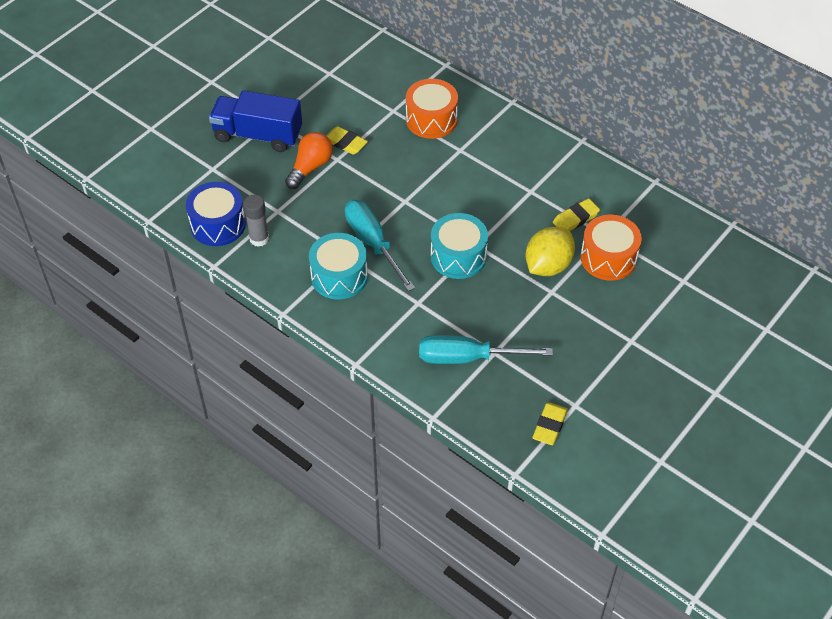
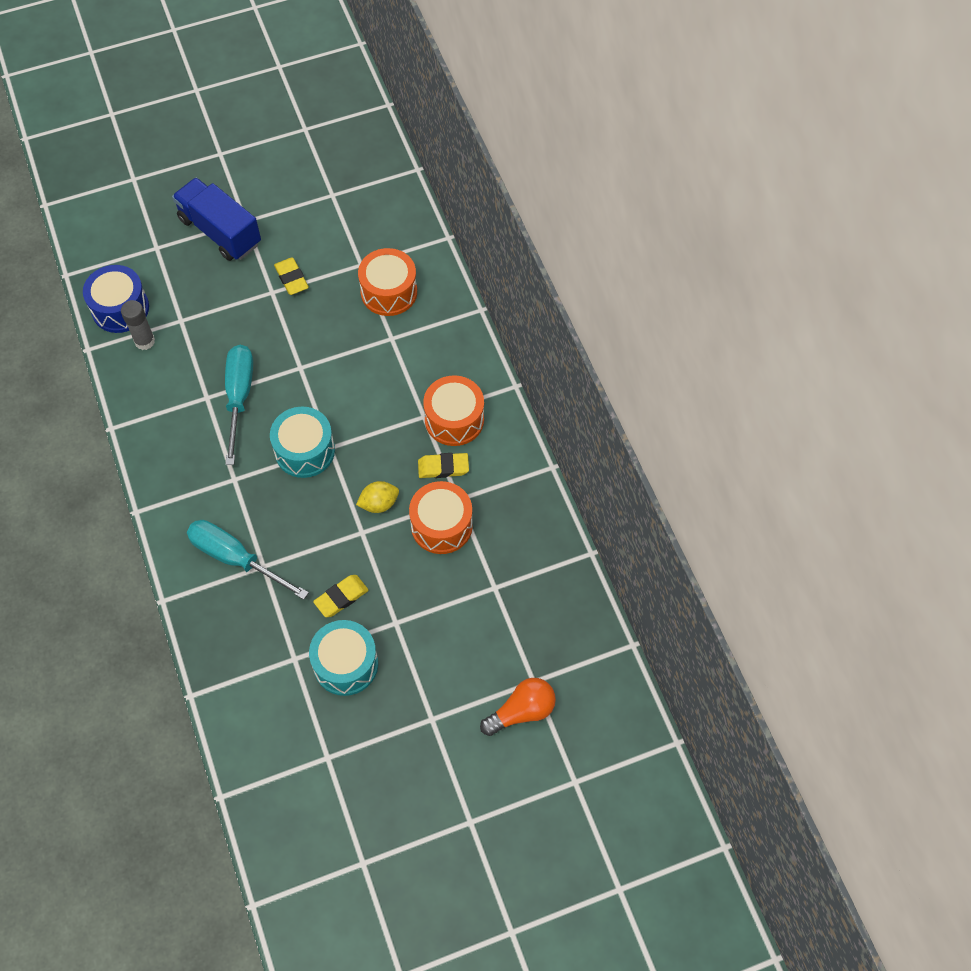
camera: 30 degrees right, 10 degrees up
(310, 167) = (241, 289): orange light bulb -> orange light bulb (521, 711)
(339, 276) = (185, 416): turquoise drum -> turquoise drum (345, 664)
(548, 266) = (379, 503): yellow lemon -> yellow lemon, size x0.62
(549, 426) = (256, 666): yellow eraser -> yellow eraser (341, 597)
(556, 183) = (454, 419): none -> orange drum

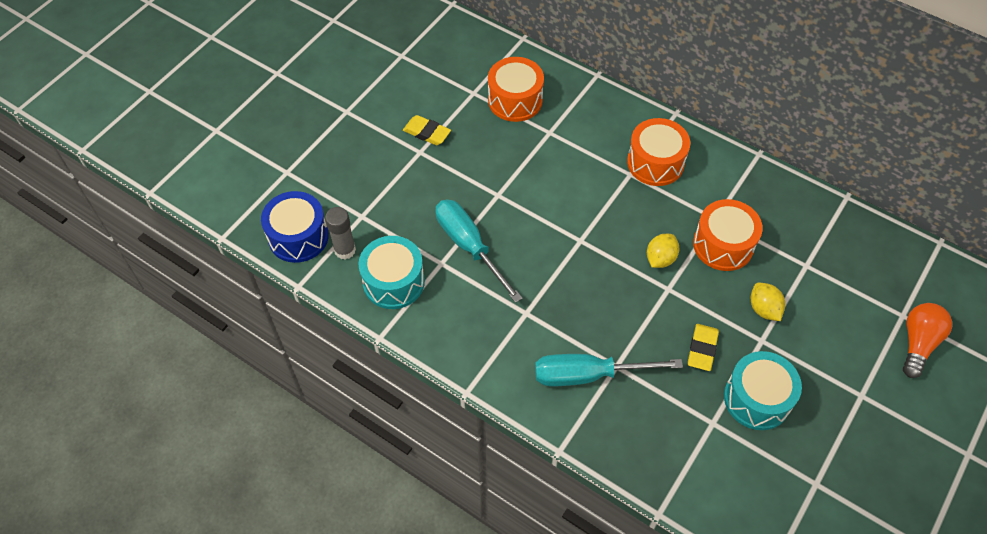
camera: 35 degrees left, 5 degrees down
(220, 231) = (332, 130): blue truck -> none
(304, 450) = (563, 255): turquoise drum -> turquoise drum (393, 282)
(422, 599) = (763, 309): none -> yellow lemon
(443, 467) = (682, 202): yellow eraser -> none

